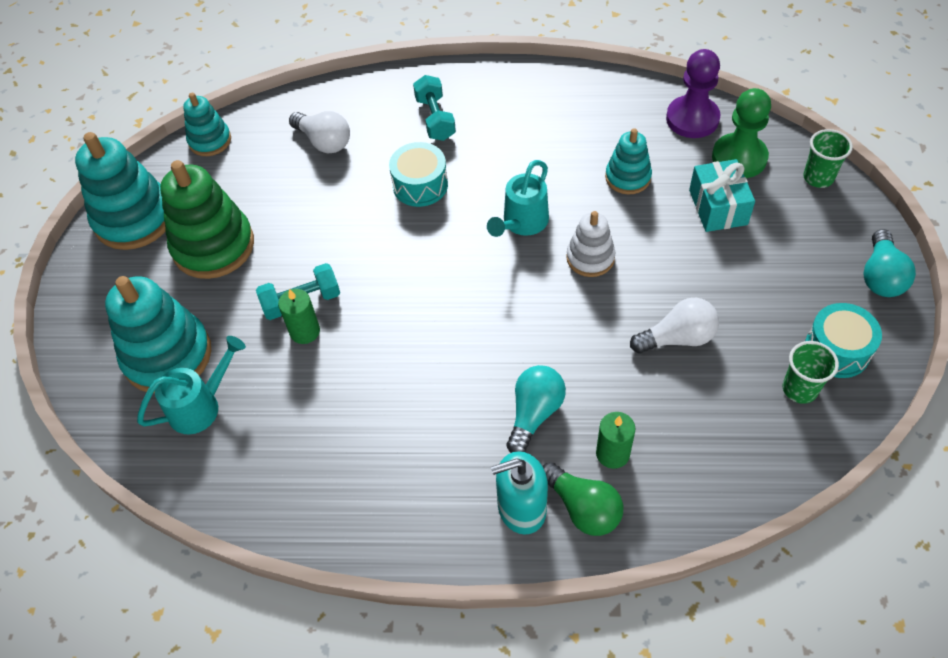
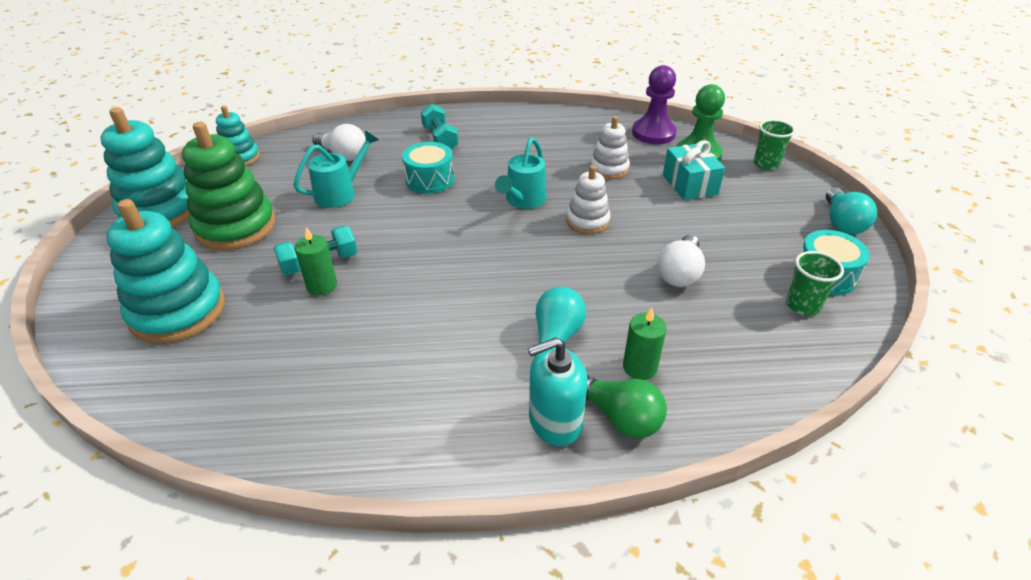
camera: 10 degrees left, 15 degrees down
(201, 406) = (208, 352): turquoise watering can -> turquoise watering can (340, 193)
(628, 177) = (609, 169): turquoise stacking toy -> white stacking toy
(677, 338) = (679, 273): white light bulb -> white light bulb turned 135 degrees clockwise

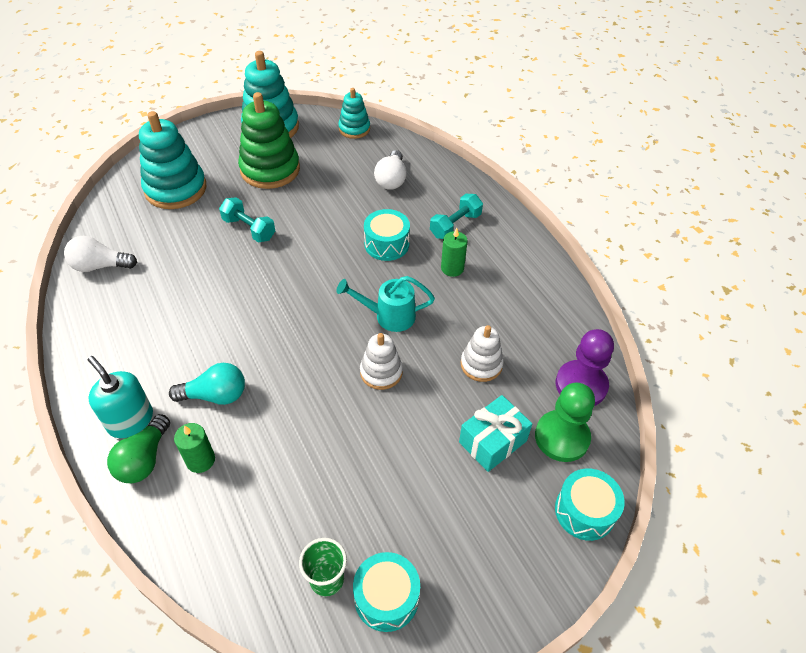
camera: 65 degrees right, 10 degrees up
(322, 285) = (225, 241): green candle -> green candle (452, 268)
(340, 193) = (338, 201): turquoise watering can -> none
(679, 273) = (333, 463): white light bulb -> white light bulb (100, 266)
(766, 164) = (584, 511): green cup -> turquoise drum
(842, 223) = (497, 610): turquoise light bulb -> none

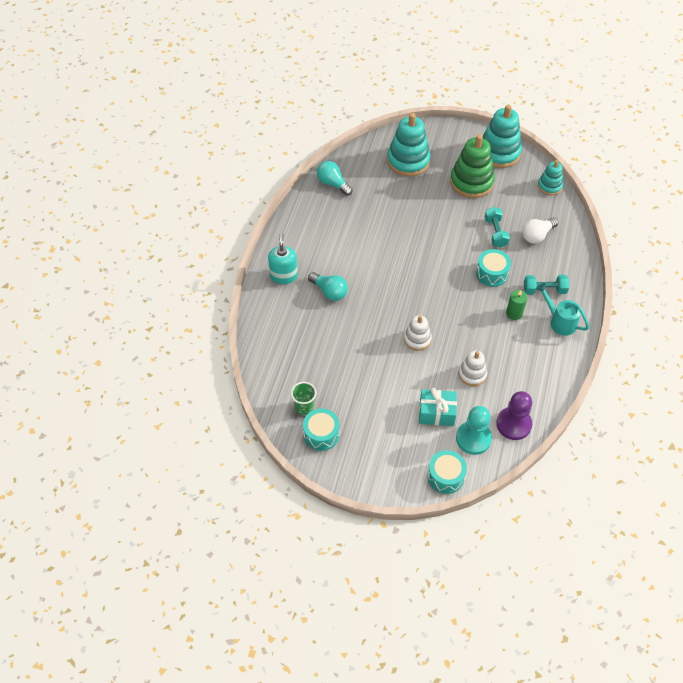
camera: 45 degrees right, 5 degrees up
(100, 266) = (333, 183): white light bulb -> turquoise light bulb
(144, 459) = (275, 298): green light bulb -> none
(200, 460) = (297, 317): green candle -> none
(249, 229) = (425, 212): turquoise dumbbell -> turquoise dumbbell (495, 233)
(389, 316) = (451, 314): turquoise watering can -> turquoise watering can (559, 321)
(562, 437) = (473, 438): green pawn -> turquoise pawn

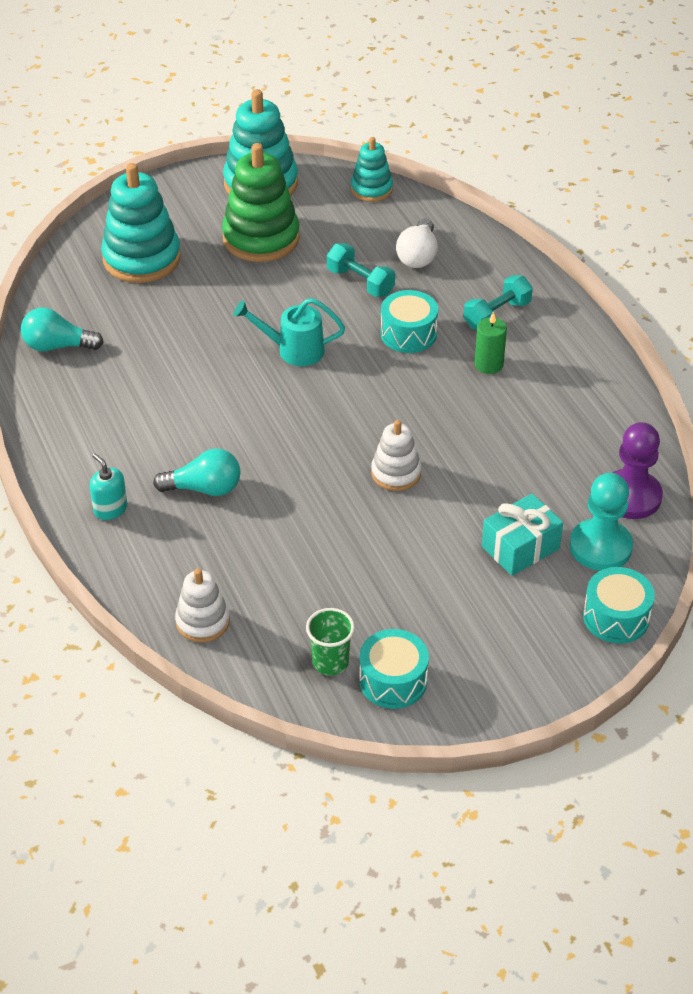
camera: 40 degrees left, 10 degrees down
(284, 275) = (110, 509): turquoise soap dispenser -> turquoise soap dispenser, size x0.67
(472, 374) = (514, 470): white stacking toy -> white stacking toy (202, 621)
(559, 321) = (555, 340): turquoise watering can -> turquoise watering can (294, 350)

